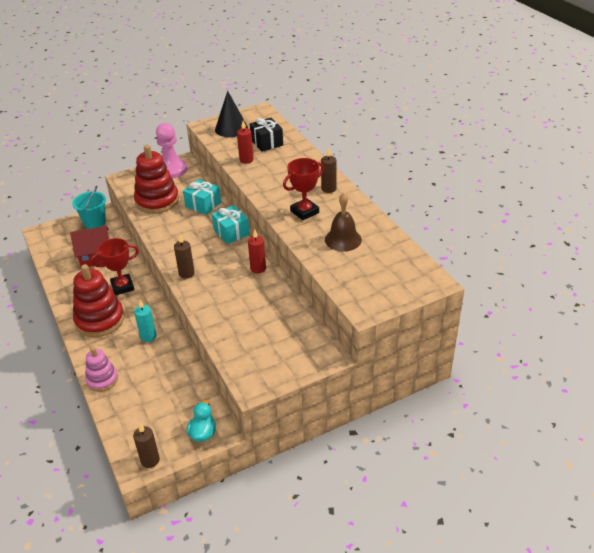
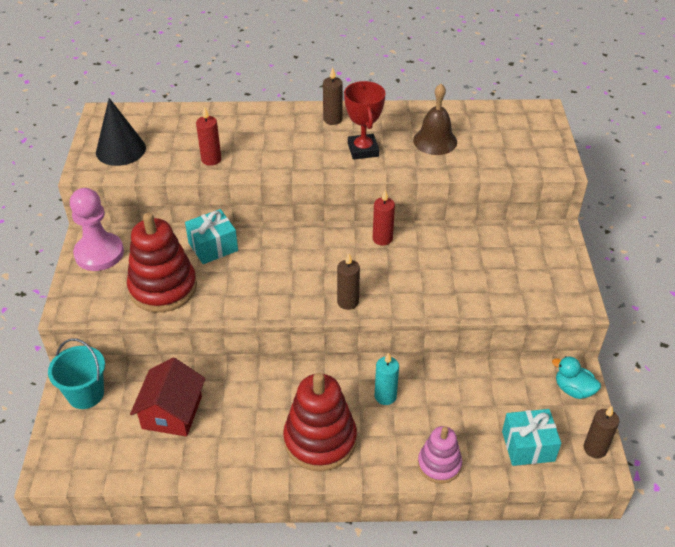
camera: 65 degrees left, 5 degrees up
(122, 287) = (266, 398): red trophy -> none
(231, 232) = (295, 239): turquoise gift -> turquoise gift (528, 446)
(267, 143) = (188, 132): black gift -> none

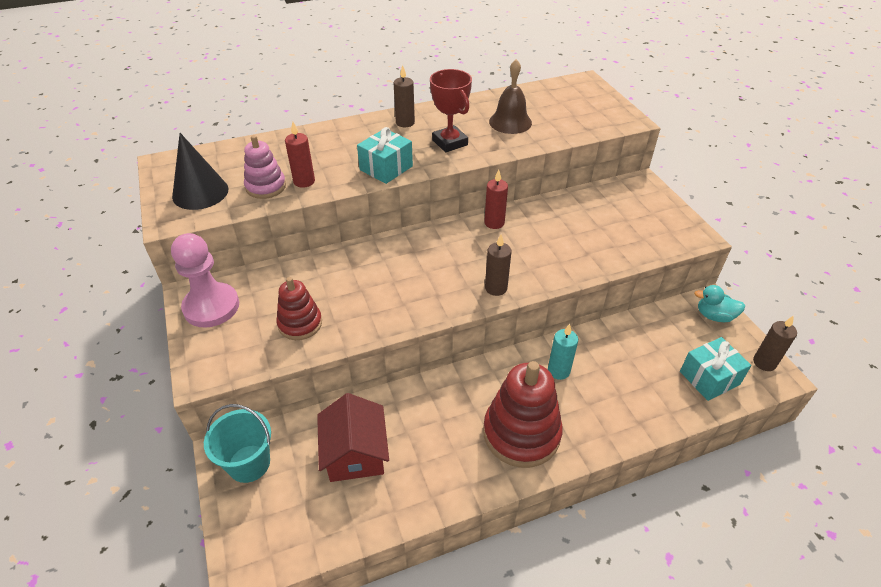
camera: 20 degrees left, 0 degrees up
(163, 288) = (300, 324): red stacking toy -> red stacking toy, size x0.59
(213, 246) = (333, 270): turquoise gift -> turquoise gift (386, 168)
(439, 464) = (644, 421): pink stacking toy -> pink stacking toy (266, 187)

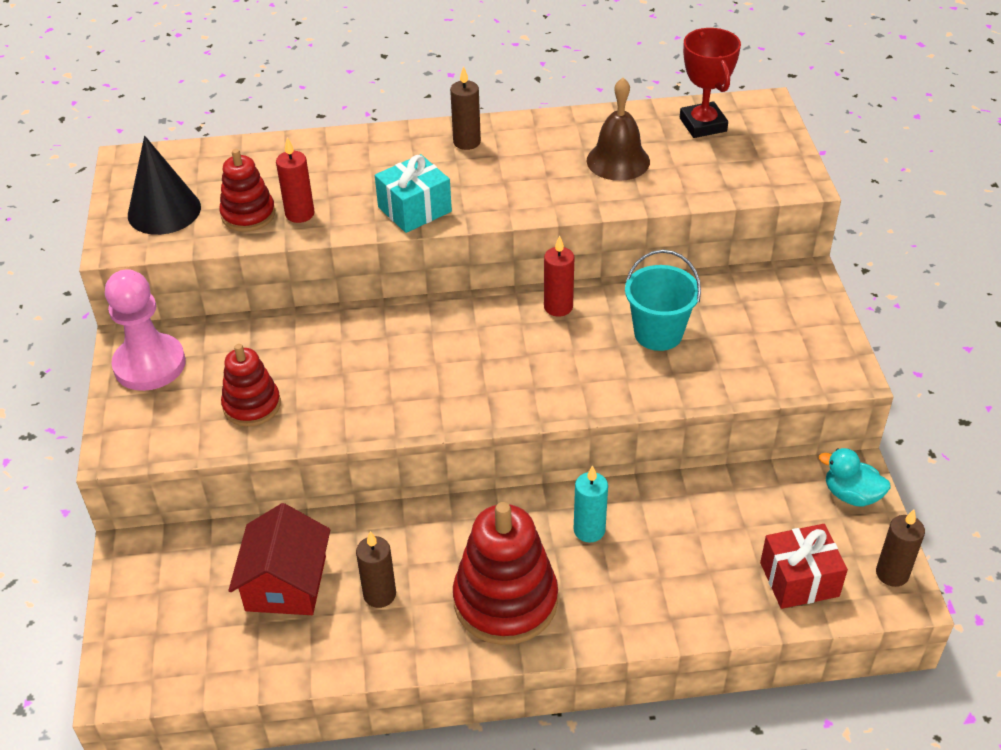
camera: 15 degrees right, 0 degrees up
(249, 463) = (155, 570): turquoise bucket -> turquoise bucket (658, 333)
(266, 187) = (248, 215): pink stacking toy -> red stacking toy
(450, 142) = (517, 182): red trophy -> red trophy (703, 125)
(496, 288) = (522, 401): brown candle -> brown candle (379, 594)
(709, 378) = (799, 579): turquoise gift -> red gift

